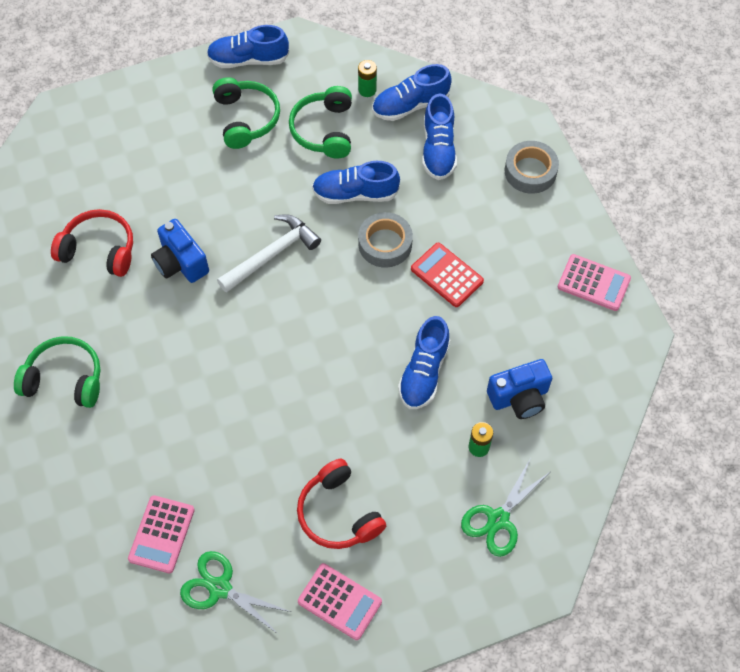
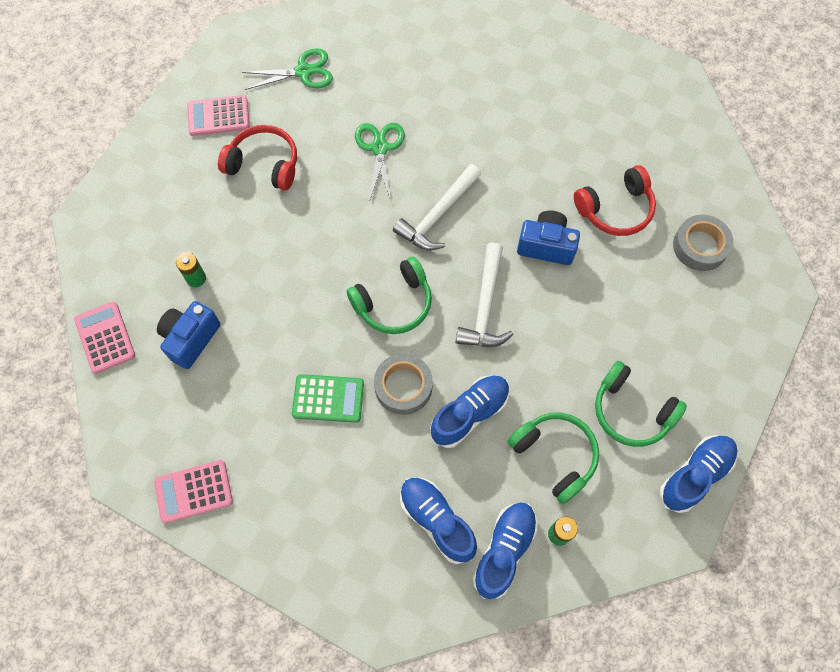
camera: 140 degrees right, 5 degrees up
(65, 379) = (534, 111): green headphones -> green headphones (394, 303)
(161, 534) = (370, 73): pink calculator -> pink calculator (105, 337)
(236, 350) = (438, 215): none -> white hammer
(424, 372) = (282, 303): blue shoe -> none
(447, 275) = (328, 398): red calculator -> green calculator
(498, 519) = (145, 239): green scissors -> green scissors (379, 148)
(530, 171) = (333, 567): grey tape -> grey tape (700, 246)

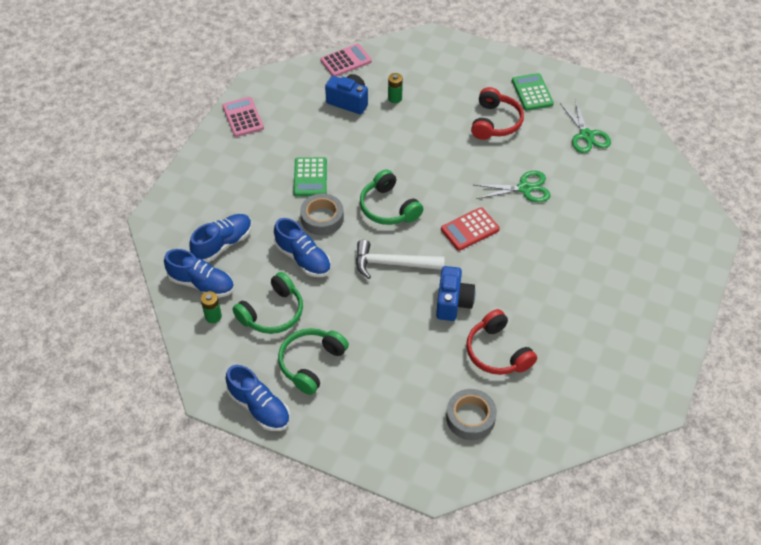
camera: 85 degrees right, 15 degrees down
(218, 116) = (532, 92): pink calculator -> green calculator
(438, 215) = (470, 229): white hammer -> red calculator

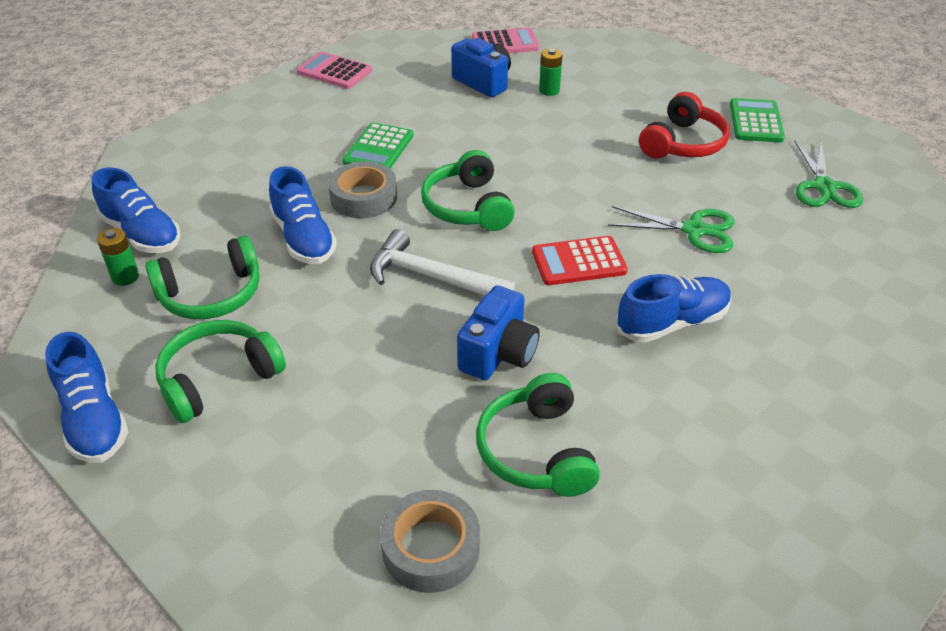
camera: 20 degrees right, 10 degrees down
(223, 244) = (207, 195): blue shoe -> blue shoe (672, 323)
(243, 117) = (334, 71): pink calculator -> pink calculator turned 60 degrees counterclockwise
(497, 352) = (536, 451): red headphones -> green headphones

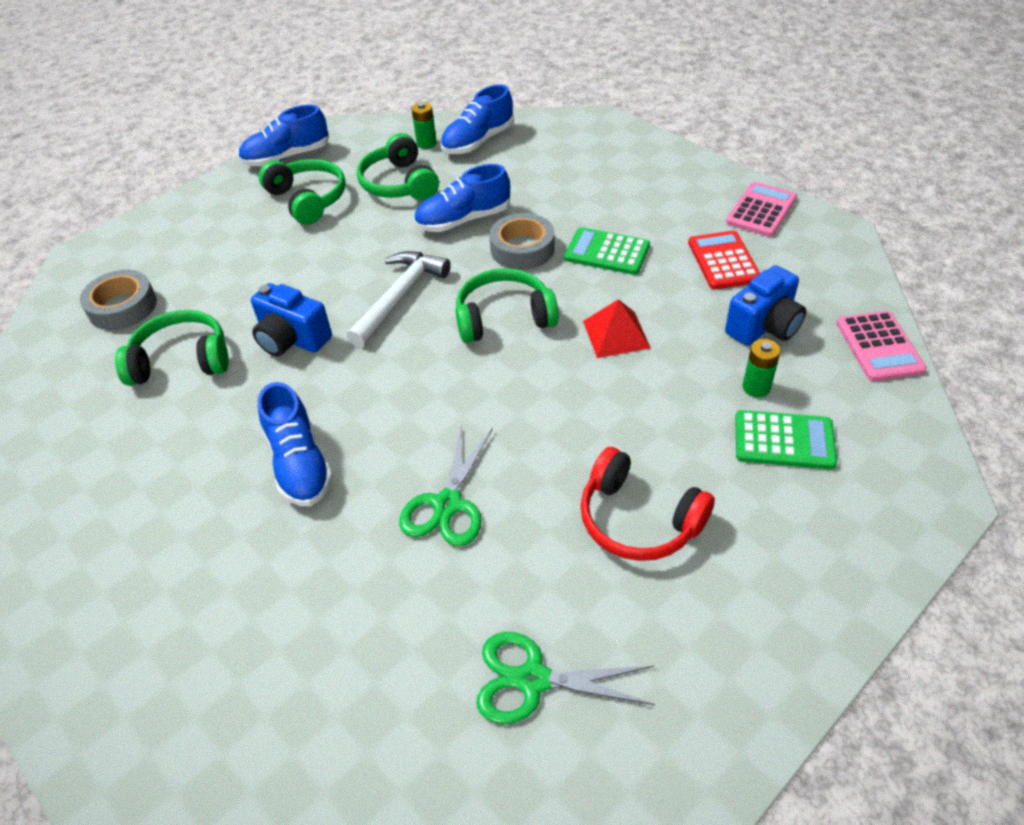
camera: 95 degrees right, 5 degrees up
(491, 147) = (616, 334): none -> red pyramid
(578, 262) = (405, 398): red calculator -> red calculator (723, 261)
(756, 121) = (709, 625): green calculator -> green calculator (784, 440)

